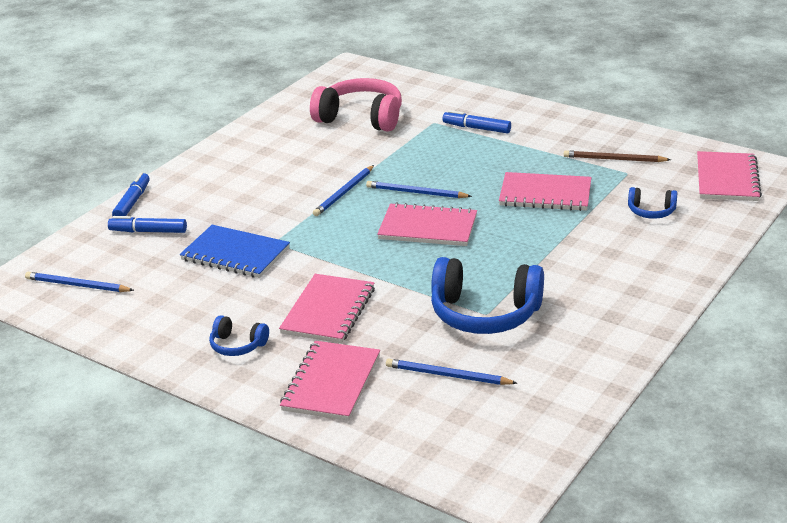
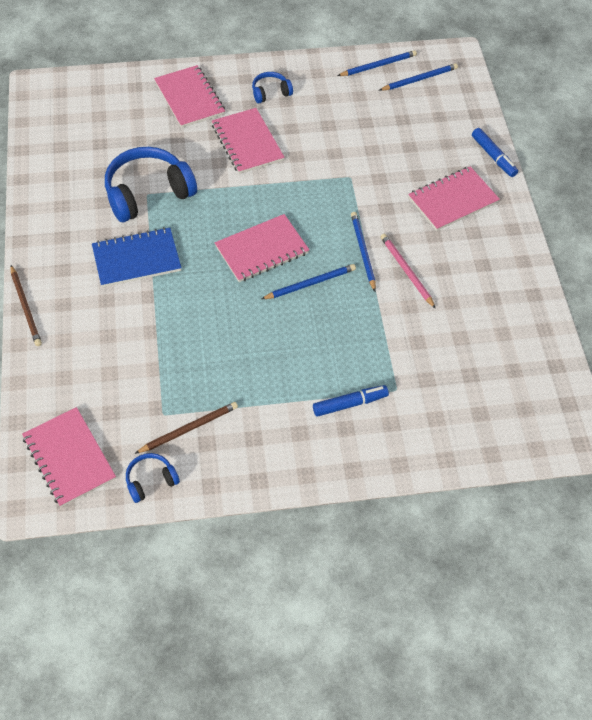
camera: 135 degrees right, 25 degrees up
(148, 231) = (443, 139): blue marker -> none
(235, 254) = (361, 152): blue notebook -> blue notebook (136, 259)
(328, 169) = (406, 271): none -> pink pencil
(361, 118) = (464, 356): pink headphones -> none
(447, 375) = (129, 137): blue pencil -> blue pencil (378, 65)
(545, 194) = (208, 341): pink notebook -> pink notebook (452, 200)
(651, 211) = (107, 369): blue headphones -> blue headphones (151, 481)
(696, 278) = (26, 307): none -> brown pencil

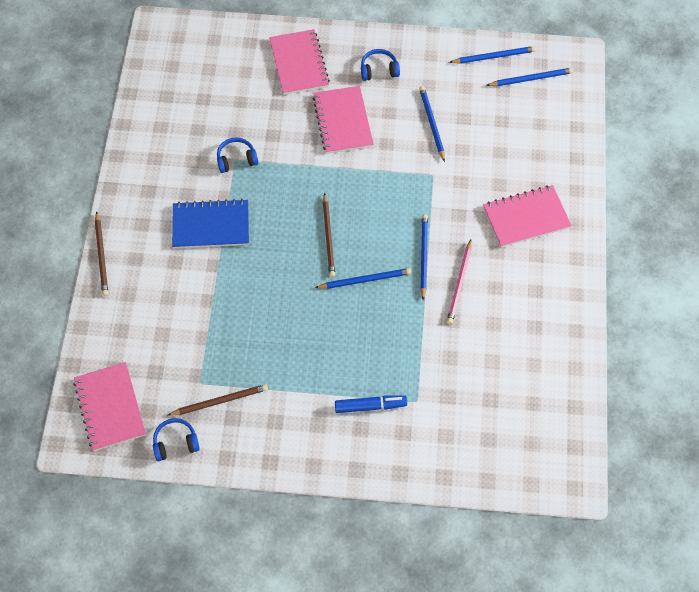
camera: 15 degrees right, 5 degrees up
(148, 193) = (236, 159): blue headphones -> blue headphones, size x0.49
(262, 250) = (328, 237): pink notebook -> brown pencil
(336, 131) = (432, 124): none -> blue pencil
(406, 271) = (459, 284): pink pencil -> pink pencil turned 150 degrees counterclockwise
(493, 156) = (580, 177): blue marker -> none

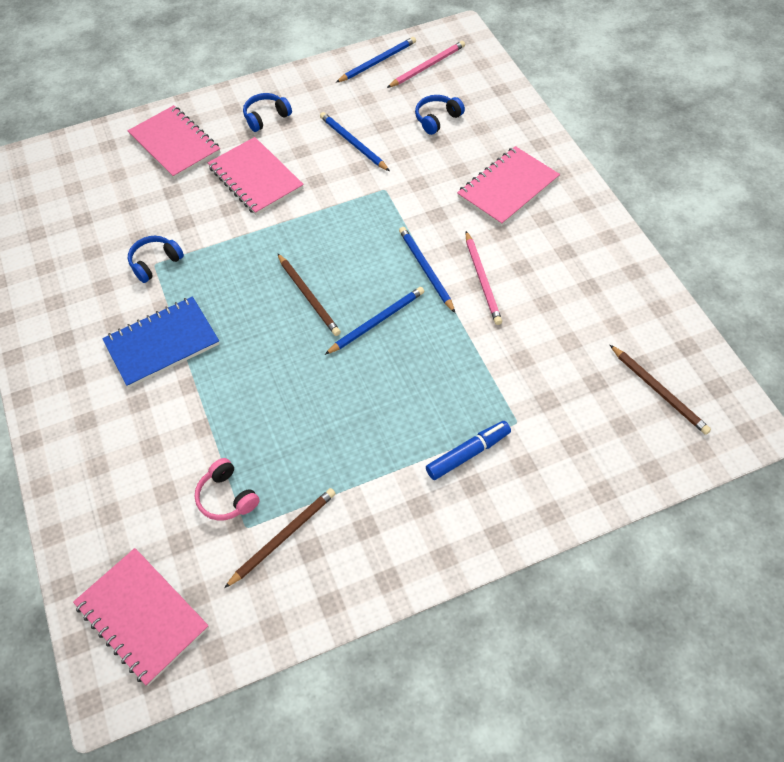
camera: 25 degrees left, 5 degrees down
(101, 256) = (39, 437): brown pencil -> brown pencil (659, 391)
(175, 443) = (254, 618): blue headphones -> blue headphones (437, 119)
(199, 357) = (227, 497): none -> pink headphones
(531, 79) = (427, 66): blue pencil -> pink pencil

